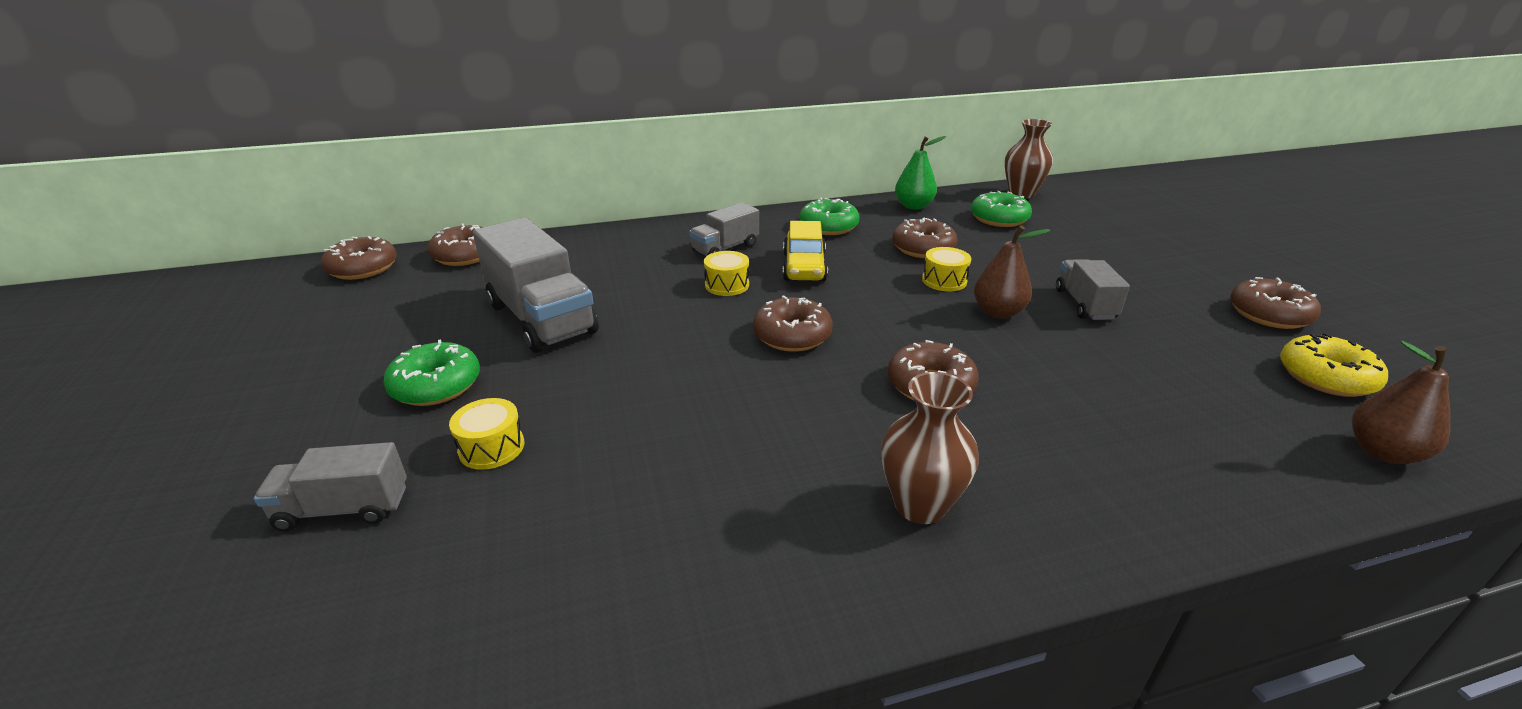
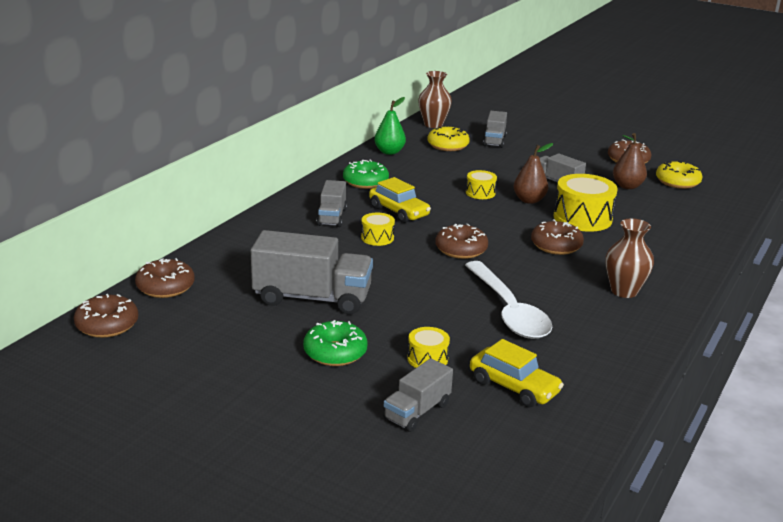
camera: 45 degrees left, 5 degrees down
(492, 554) = (514, 387): none -> yellow car
(698, 441) = (508, 311): none -> white spoon
(923, 248) = (440, 178): brown donut -> none
(999, 219) = (448, 145): green donut -> yellow donut
(1042, 365) = (582, 218): none -> yellow drum
(1075, 230) = (494, 140): none -> grey truck
(1382, 452) = (723, 205): brown pear -> brown pear (627, 186)

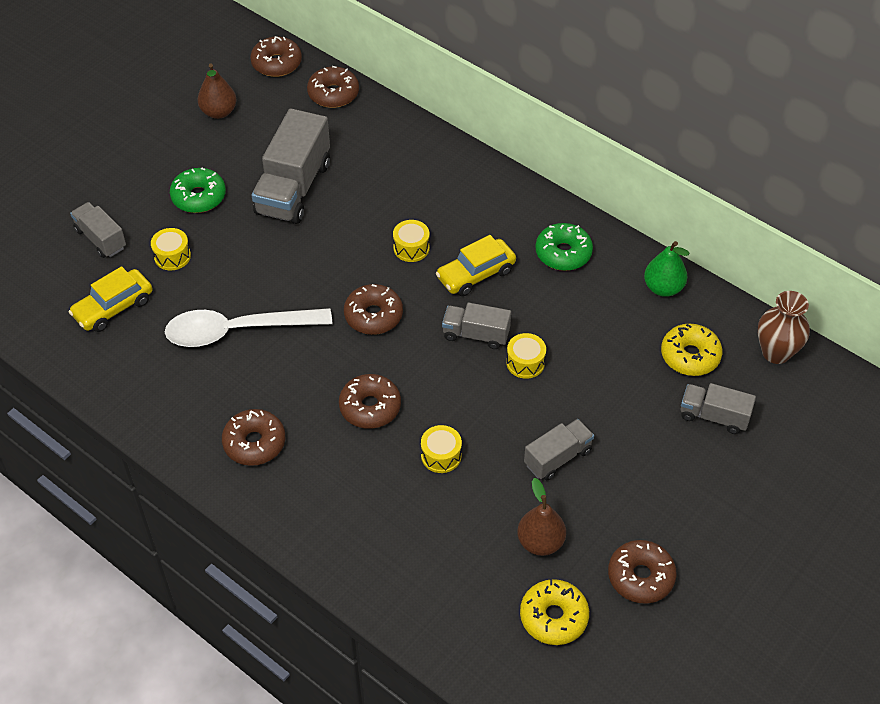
camera: 100 degrees right, 25 degrees up
(332, 217) = (466, 215): grey truck -> grey truck (476, 335)
(529, 200) = (499, 410): brown pear -> brown pear (219, 112)
(582, 218) = (441, 455): yellow drum -> yellow drum, size x0.53
(624, 291) = (254, 443): brown vase -> brown donut

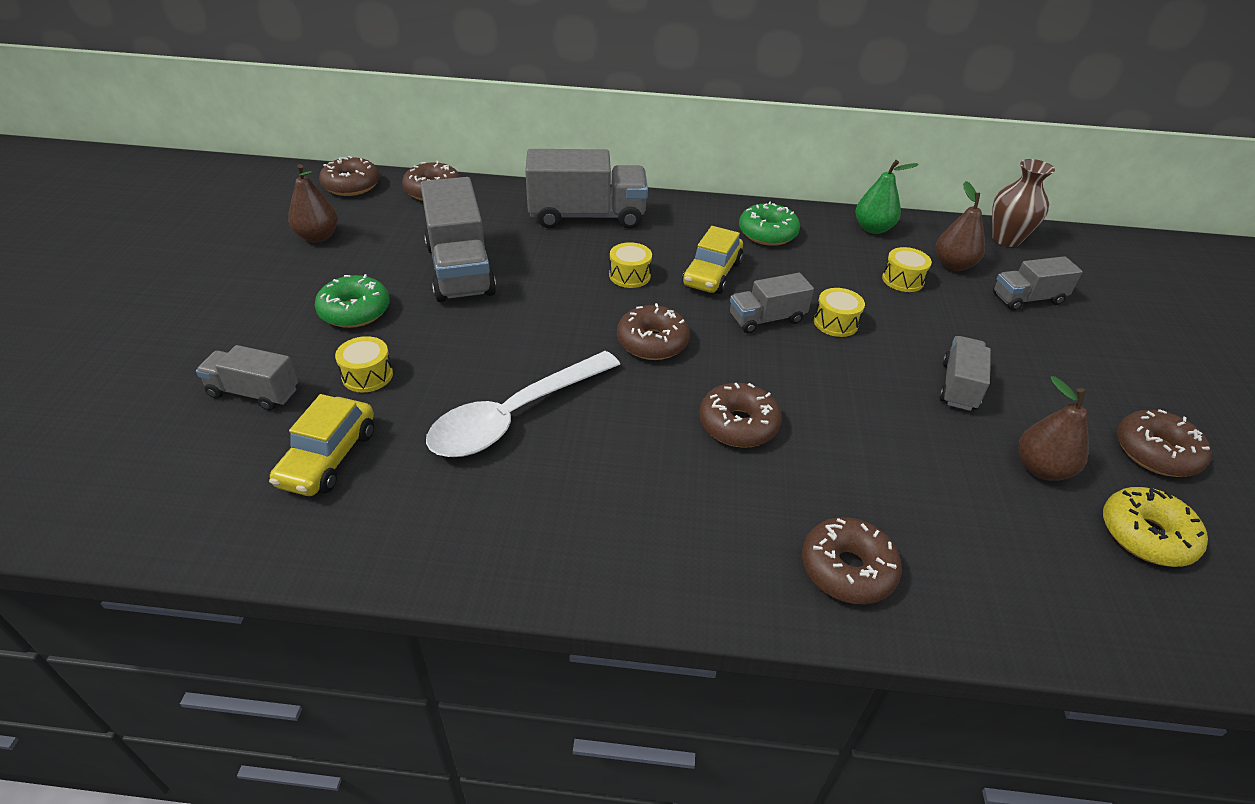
camera: 35 degrees left, 10 degrees down
(254, 443) = (648, 524): brown donut -> brown donut (847, 569)
(431, 172) = (587, 216): none -> grey truck
(441, 455) = (858, 436): yellow drum -> yellow drum (902, 280)
(690, 356) = (953, 265): yellow donut -> brown pear

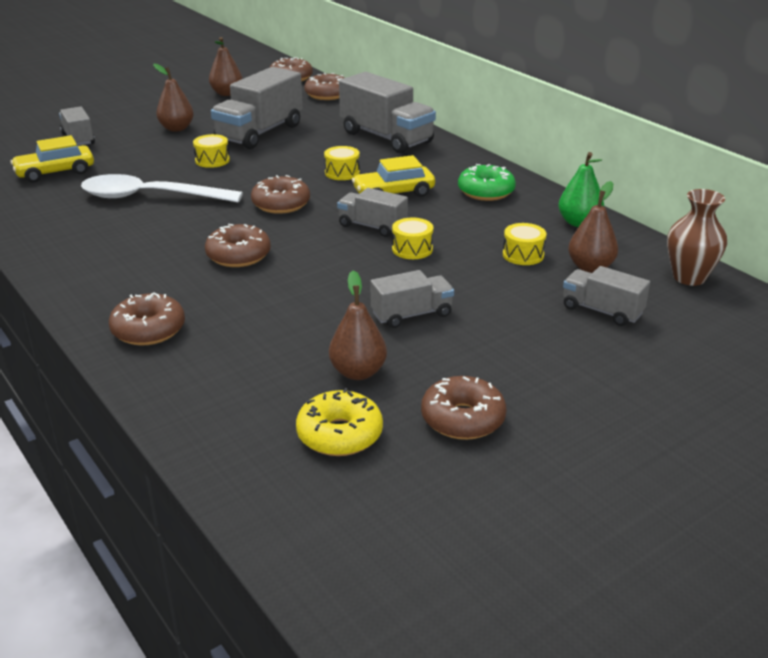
camera: 50 degrees right, 10 degrees down
(355, 311) = (176, 128): green donut -> brown pear
(367, 375) = (129, 153): yellow drum -> yellow drum (212, 160)

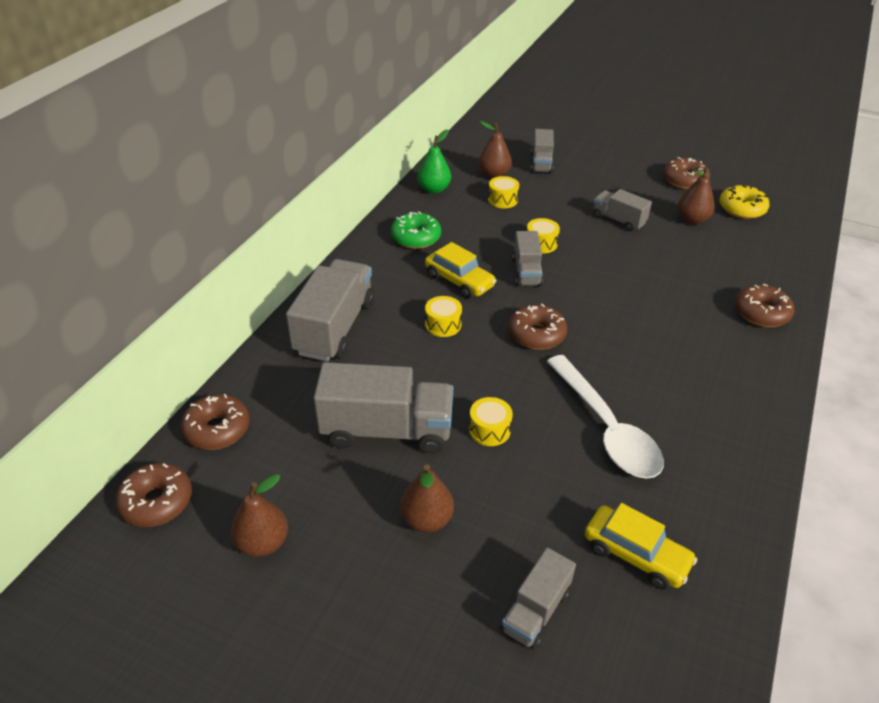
camera: 120 degrees left, 10 degrees up
(238, 255) = (636, 318): brown donut -> none
(689, 277) = (473, 144): brown vase -> none

